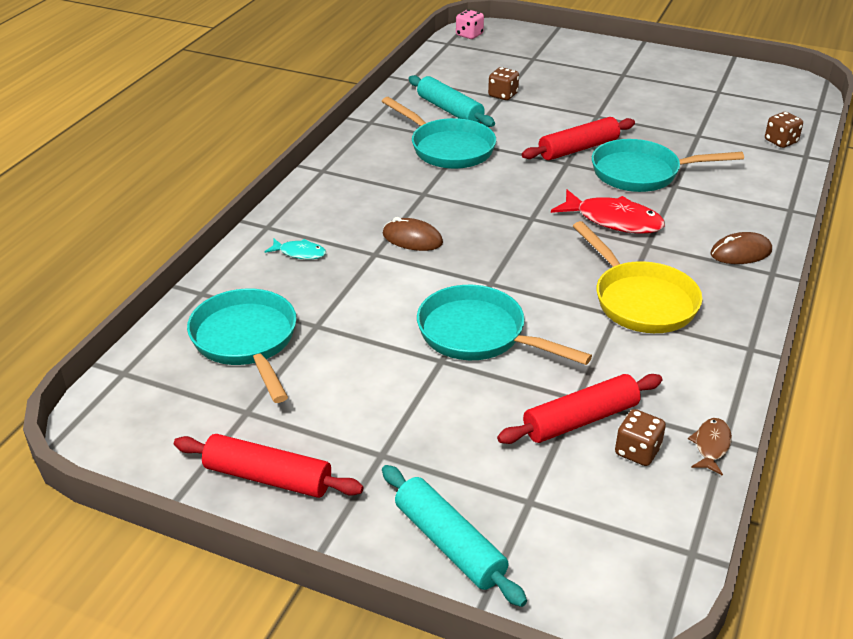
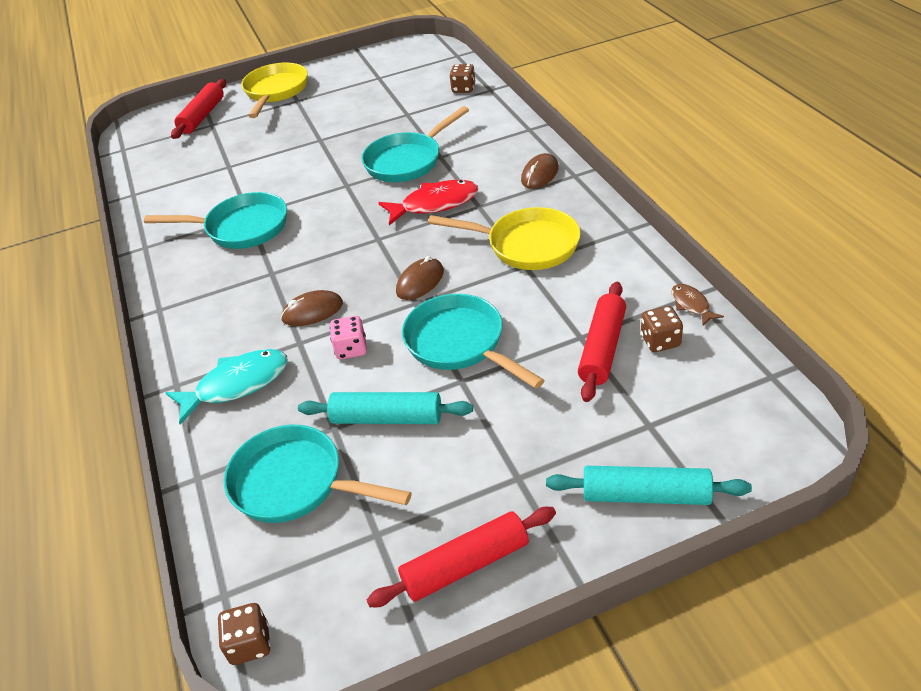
camera: 40 degrees left, 5 degrees up
(300, 253) = (237, 385): turquoise fish -> turquoise fish, size x1.90
(450, 110) = (201, 199): turquoise rolling pin -> turquoise rolling pin (387, 418)
(469, 35) = (132, 134): pink dice -> pink dice (351, 349)
(478, 335) = (460, 344): turquoise pan -> turquoise pan turned 60 degrees clockwise
(503, 95) = (227, 164): brown dice -> brown dice (250, 644)
(516, 270) = (420, 282): none -> brown mouse
(578, 149) = (340, 170): red rolling pin -> red rolling pin (202, 116)
(616, 58) = (275, 92): none -> yellow pan

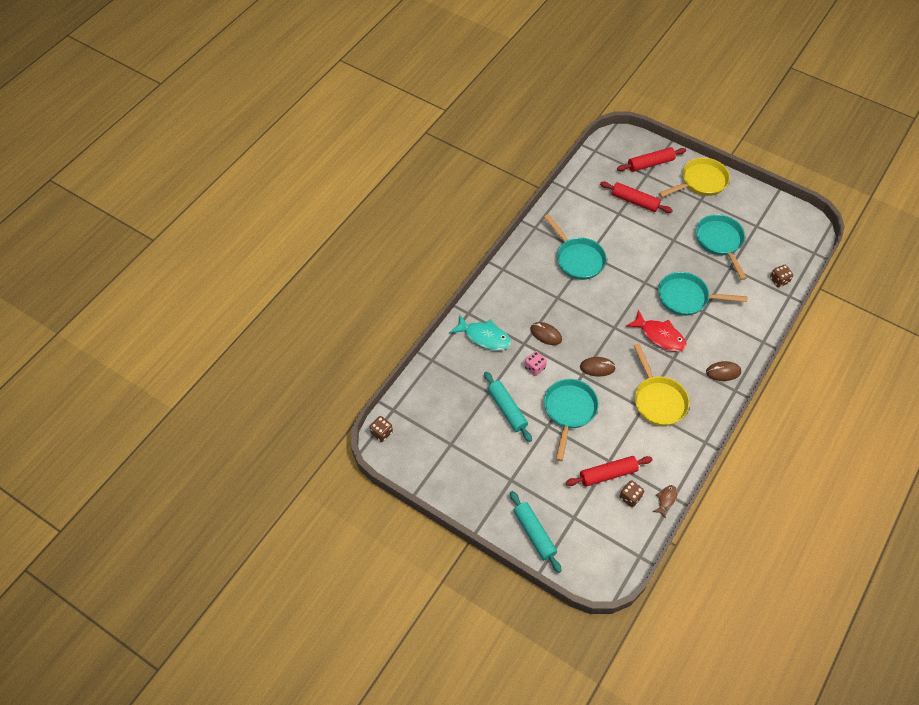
camera: 50 degrees right, 15 degrees up
(295, 483) = (453, 398): turquoise pan -> turquoise pan (720, 242)
(465, 565) = (458, 484): red rolling pin -> red rolling pin (634, 201)

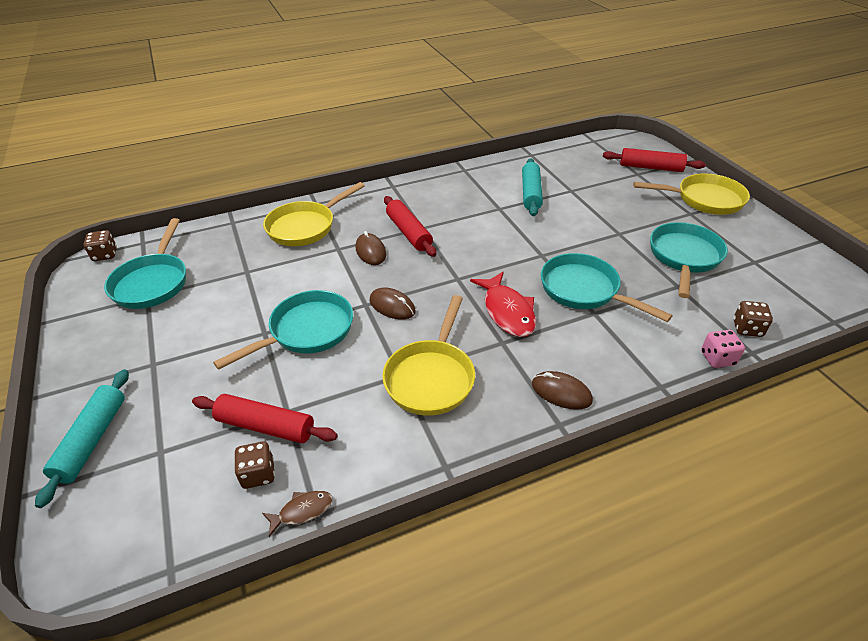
camera: 35 degrees right, 15 degrees down
(484, 337) = (305, 227): turquoise fish -> yellow pan
(507, 409) = (243, 295): turquoise rolling pin -> turquoise rolling pin (531, 193)
(535, 368) = (321, 273): pink dice -> pink dice (717, 358)
(577, 259) = (482, 207): turquoise pan -> turquoise pan (153, 282)
(634, 201) = (601, 188): red rolling pin -> red rolling pin (409, 232)

